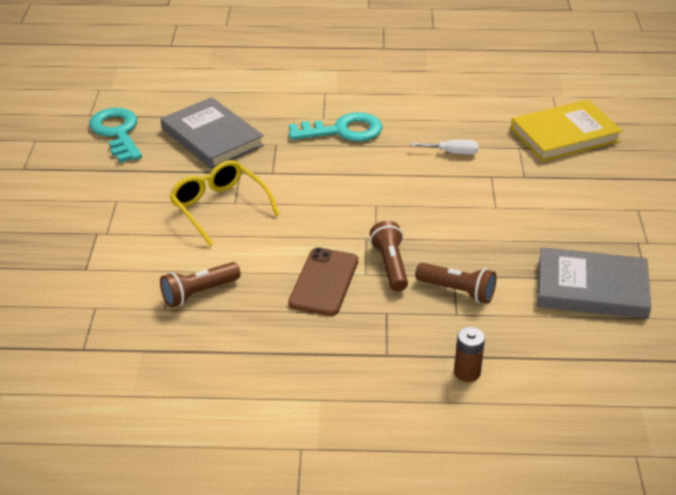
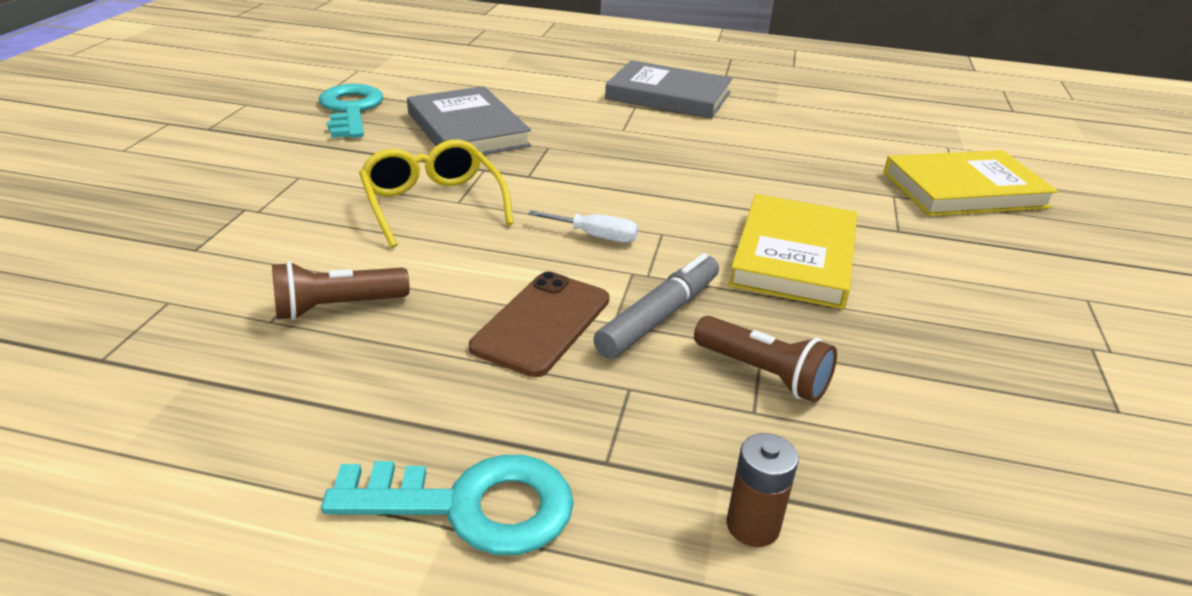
camera: 10 degrees right, 5 degrees down
(343, 131) = (645, 145): turquoise key -> turquoise key (472, 506)
(390, 265) = (659, 316): brown flashlight -> grey marker
(452, 152) = (793, 188): white screwdriver -> white screwdriver (596, 236)
(461, 209) = (793, 256): none -> yellow book
(591, 288) = (1011, 408): grey book -> grey book (668, 95)

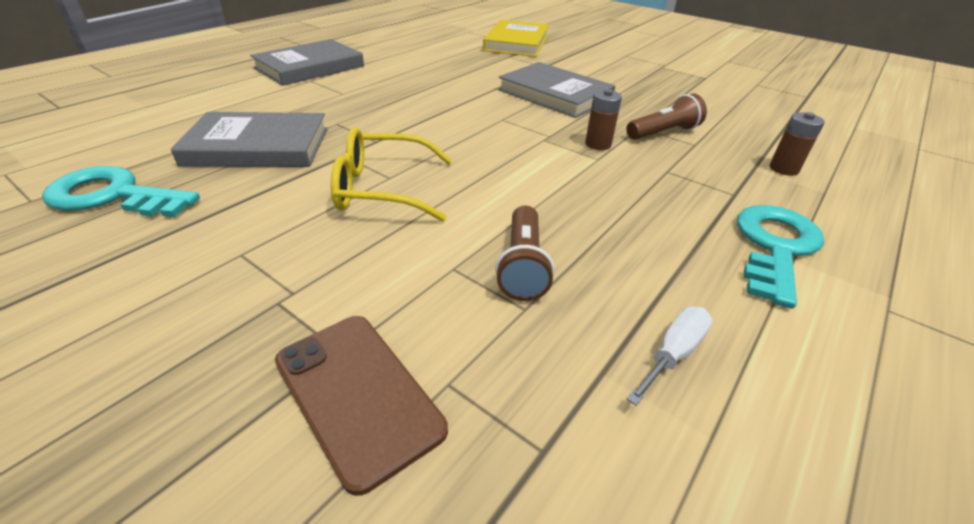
camera: 65 degrees left, 5 degrees up
(542, 323) = (588, 182): brown phone -> brown phone (358, 394)
(596, 236) = (490, 139): white screwdriver -> white screwdriver (673, 353)
(659, 316) = (598, 144): grey marker -> brown battery
(793, 256) = (554, 94): yellow book -> grey book

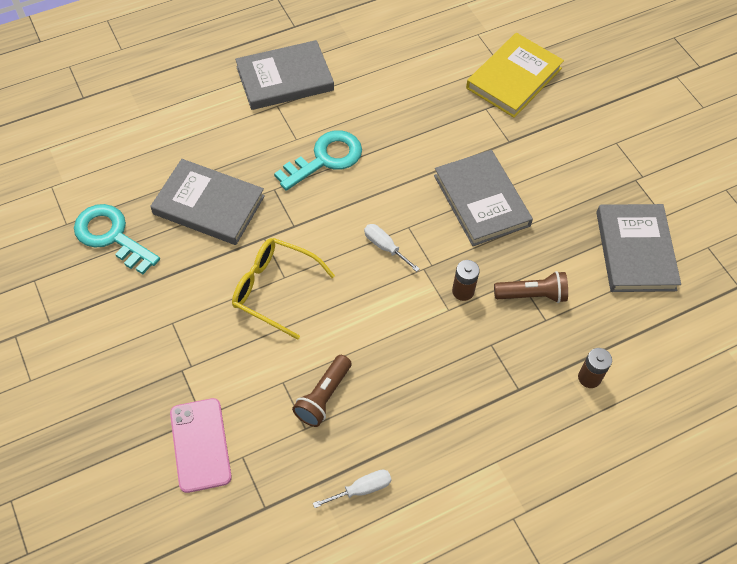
camera: 25 degrees right, 20 degrees up
(358, 394) = (200, 445): brown phone -> pink phone
(490, 134) = (385, 247): none -> white screwdriver
(710, 95) = (635, 250): none -> grey book
(775, 247) = (495, 447): turquoise key -> turquoise key (325, 159)

